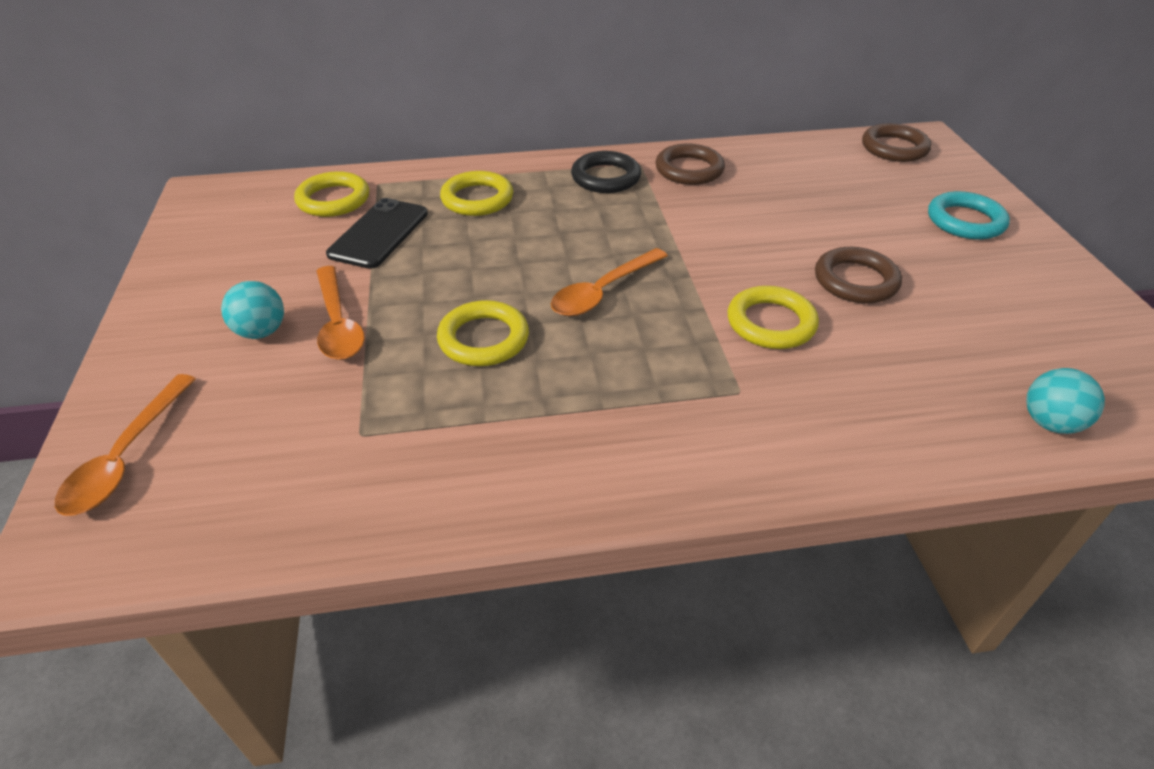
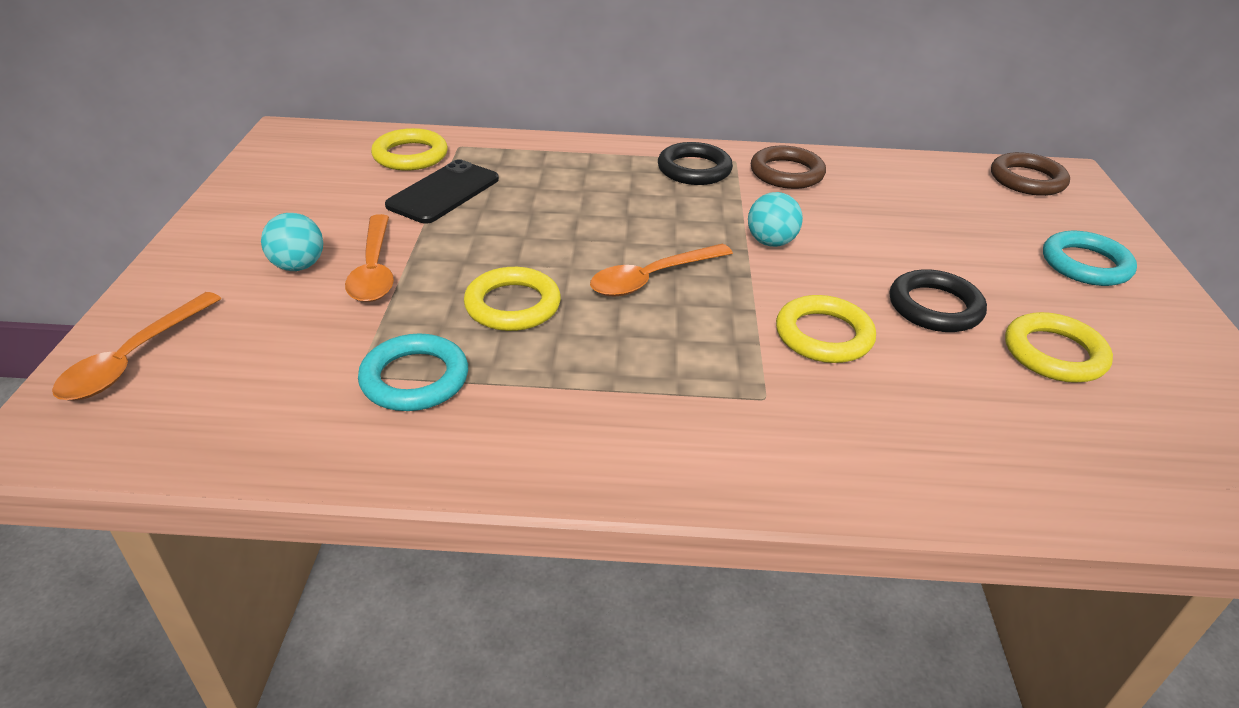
camera: 10 degrees right, 5 degrees down
(416, 429) = (415, 379): none -> turquoise ring
(477, 199) = (553, 173): yellow ring -> yellow ring (1054, 353)
(855, 281) = (935, 307): brown ring -> black ring
(1049, 423) = (1114, 487): turquoise ball -> turquoise ball (771, 242)

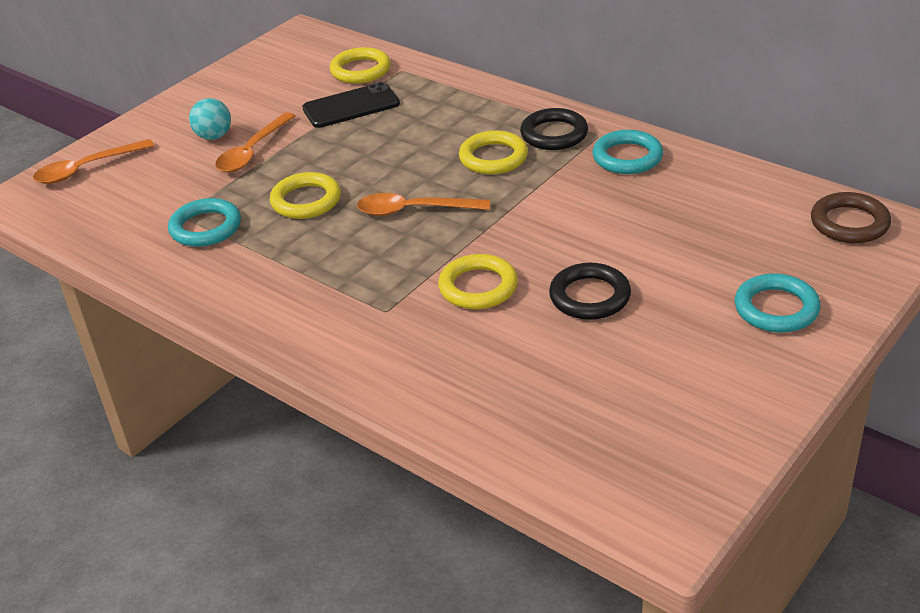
camera: 40 degrees right, 0 degrees up
(771, 242) = (533, 210): turquoise ball -> none
(787, 173) = (627, 157): brown ring -> turquoise ring
(1054, 353) = (631, 359): yellow ring -> yellow ring (493, 157)

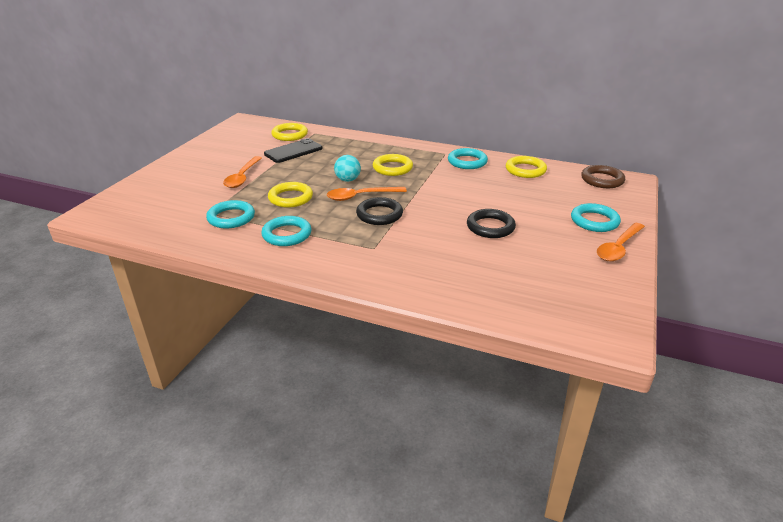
camera: 20 degrees left, 5 degrees down
(87, 169) = (132, 195): orange spoon -> orange spoon (618, 247)
(214, 136) = (213, 172): turquoise ball -> turquoise ball (348, 180)
(271, 269) = (287, 234): none -> turquoise ring
(478, 287) = (423, 229): yellow ring -> yellow ring (525, 170)
(554, 134) = (420, 155): black ring -> black ring (379, 214)

